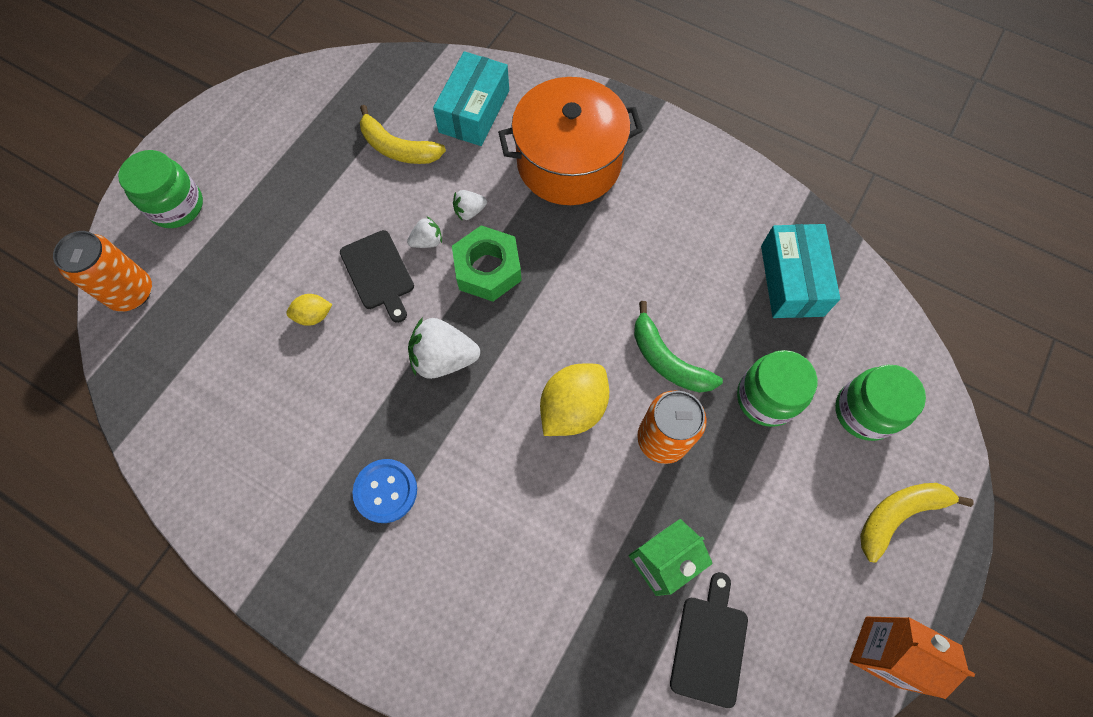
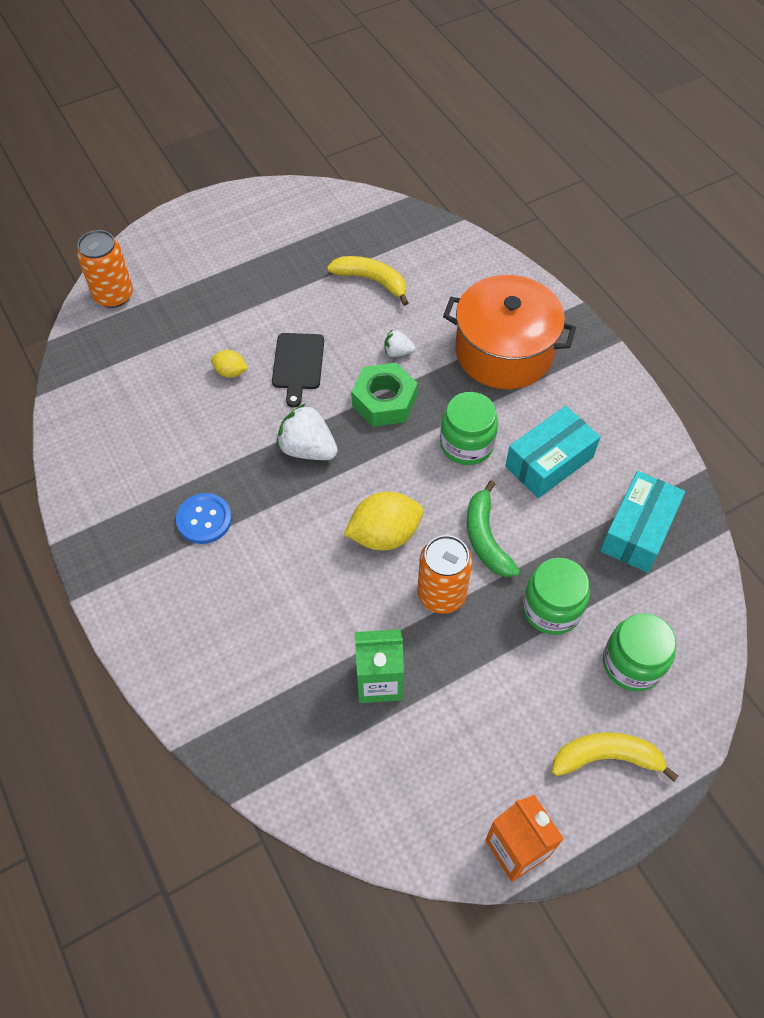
camera: 30 degrees right, 10 degrees down
(176, 206) = (181, 250): green jar -> green jar (466, 444)
(398, 148) = (372, 281): yellow banana -> yellow banana turned 150 degrees clockwise
(427, 241) = (350, 359): white strawberry -> none
(474, 111) = (451, 279): turquoise box -> turquoise box (549, 462)
(709, 645) = (378, 762): black cutting board -> none

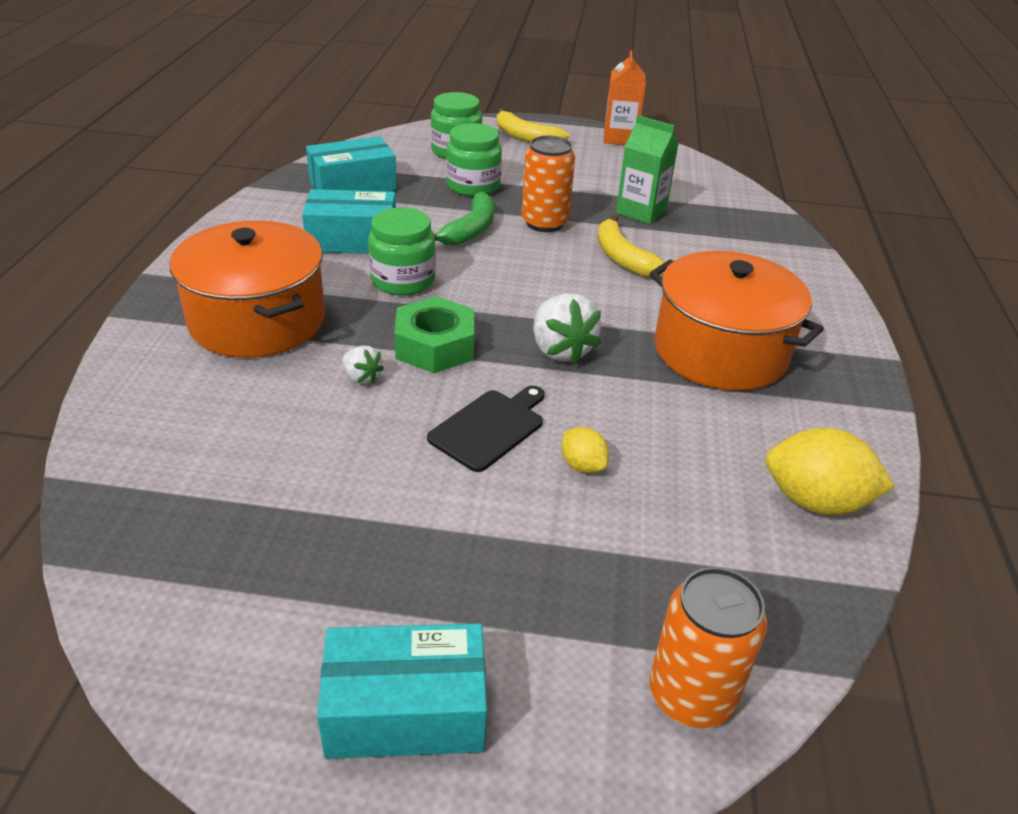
camera: 145 degrees left, 20 degrees down
(204, 519) = (720, 351): blue button -> orange pot
(218, 232) = (406, 710): none -> turquoise box
(372, 281) = (281, 469): yellow banana -> yellow banana (623, 258)
(384, 535) = (552, 267): yellow lemon -> yellow lemon (815, 501)

